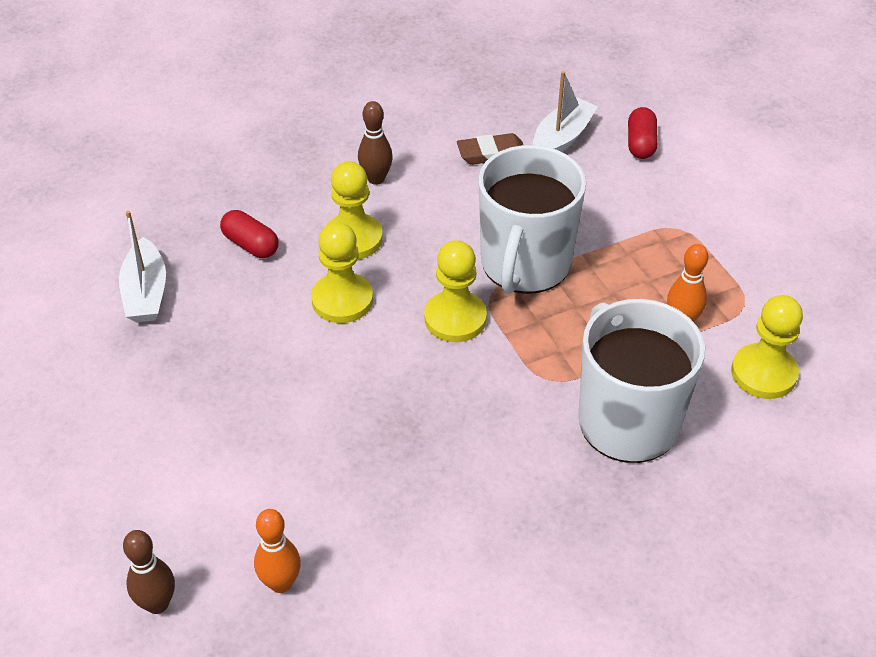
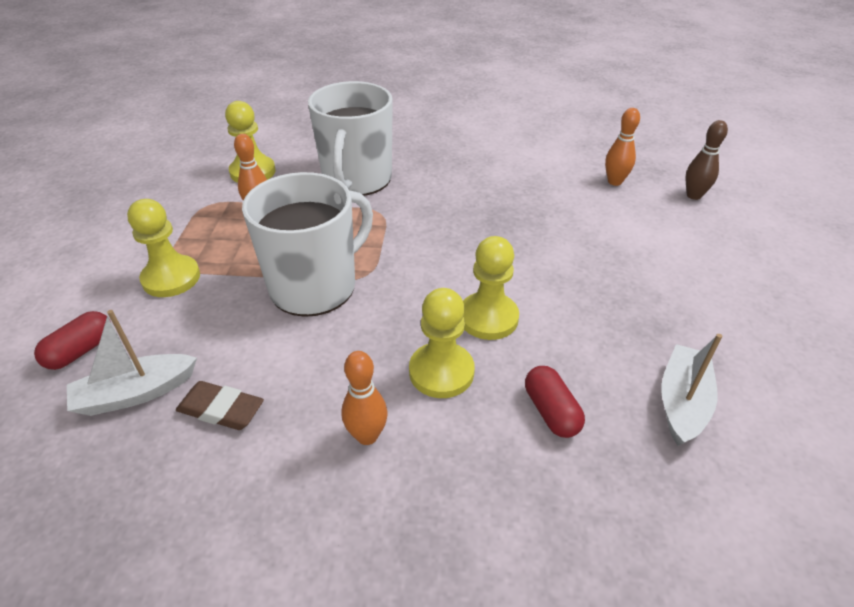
camera: 150 degrees left, 5 degrees down
(376, 179) = (367, 436): brown bowling pin -> orange bowling pin
(455, 318) = (407, 269): yellow pawn -> yellow pawn (171, 278)

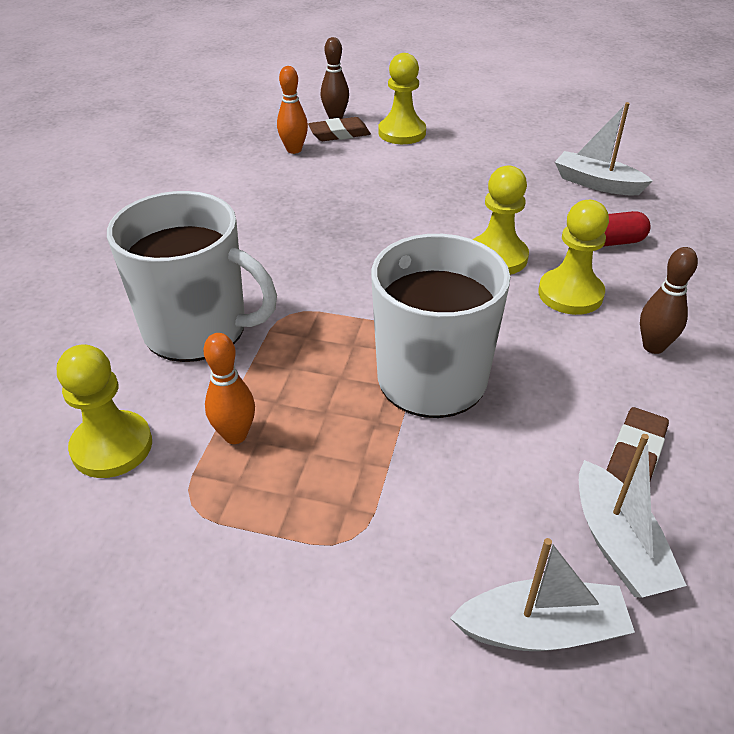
camera: 80 degrees left, 0 degrees up
(81, 351) = (541, 629): red capsule -> white boat
(171, 278) = (386, 533): yellow pawn -> yellow pawn (402, 133)
(367, 436) = (653, 347): orange bowling pin -> brown bowling pin
(662, 202) = (339, 134): none -> brown eraser

